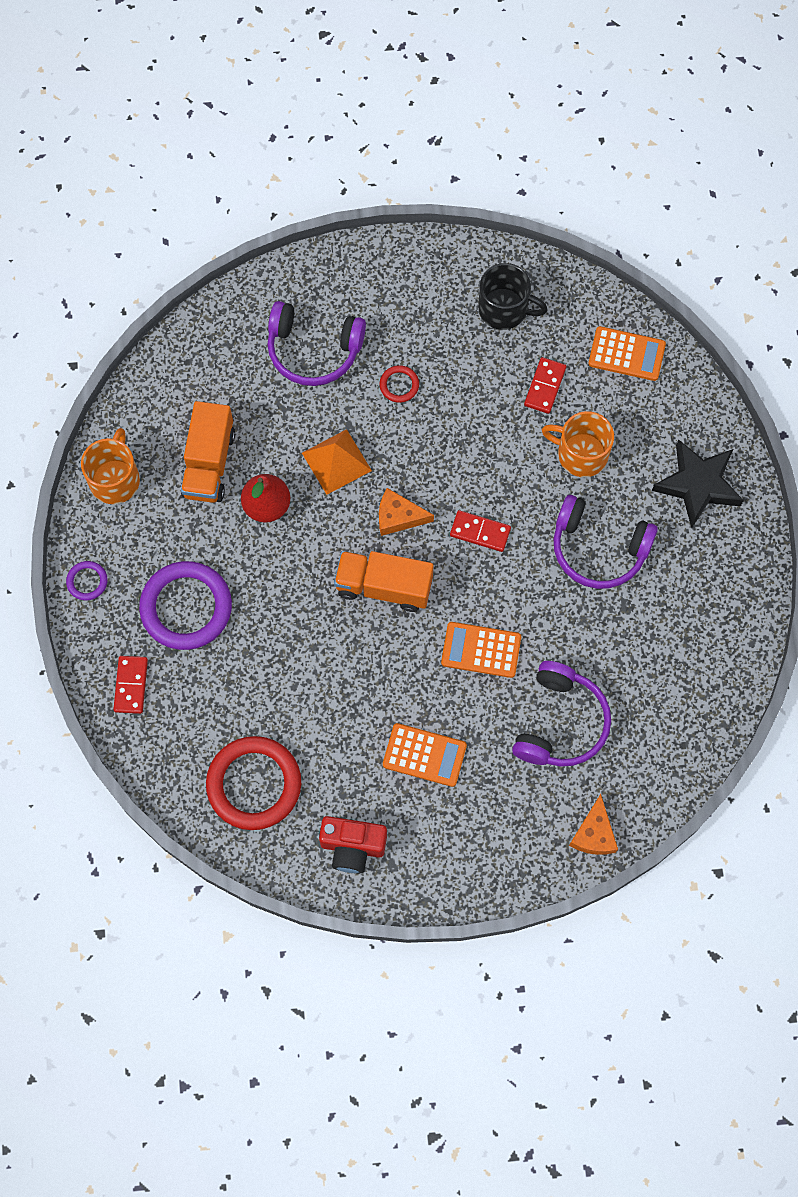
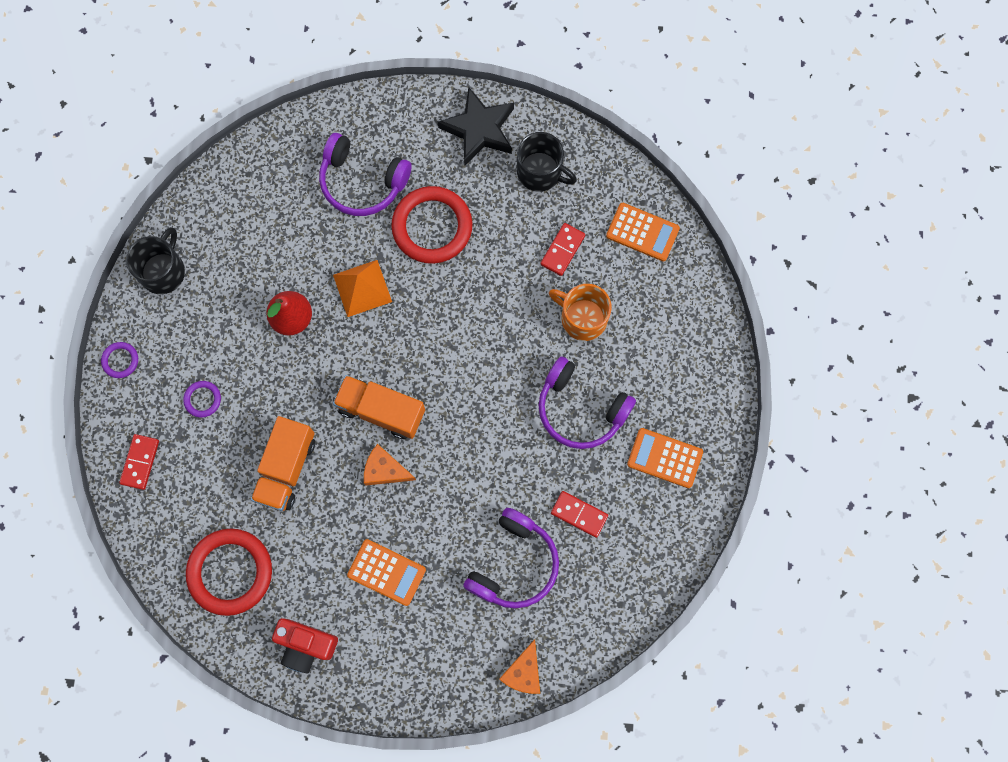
camera: 10 degrees right, 5 degrees up
(115, 479) = (163, 271): orange mug -> black mug
(186, 607) = (202, 399): purple ring -> purple ring, size x0.45
(209, 463) = (249, 270): orange truck -> orange truck (286, 468)
(398, 517) = (407, 348): orange cheese -> orange cheese (385, 470)
(399, 385) = (432, 227): red ring -> red ring, size x2.23
(480, 532) = (477, 375): red domino -> red domino (579, 514)
(481, 650) = (456, 484): orange calculator -> orange calculator (665, 458)
(698, 485) = (682, 365): black star -> black star (479, 129)

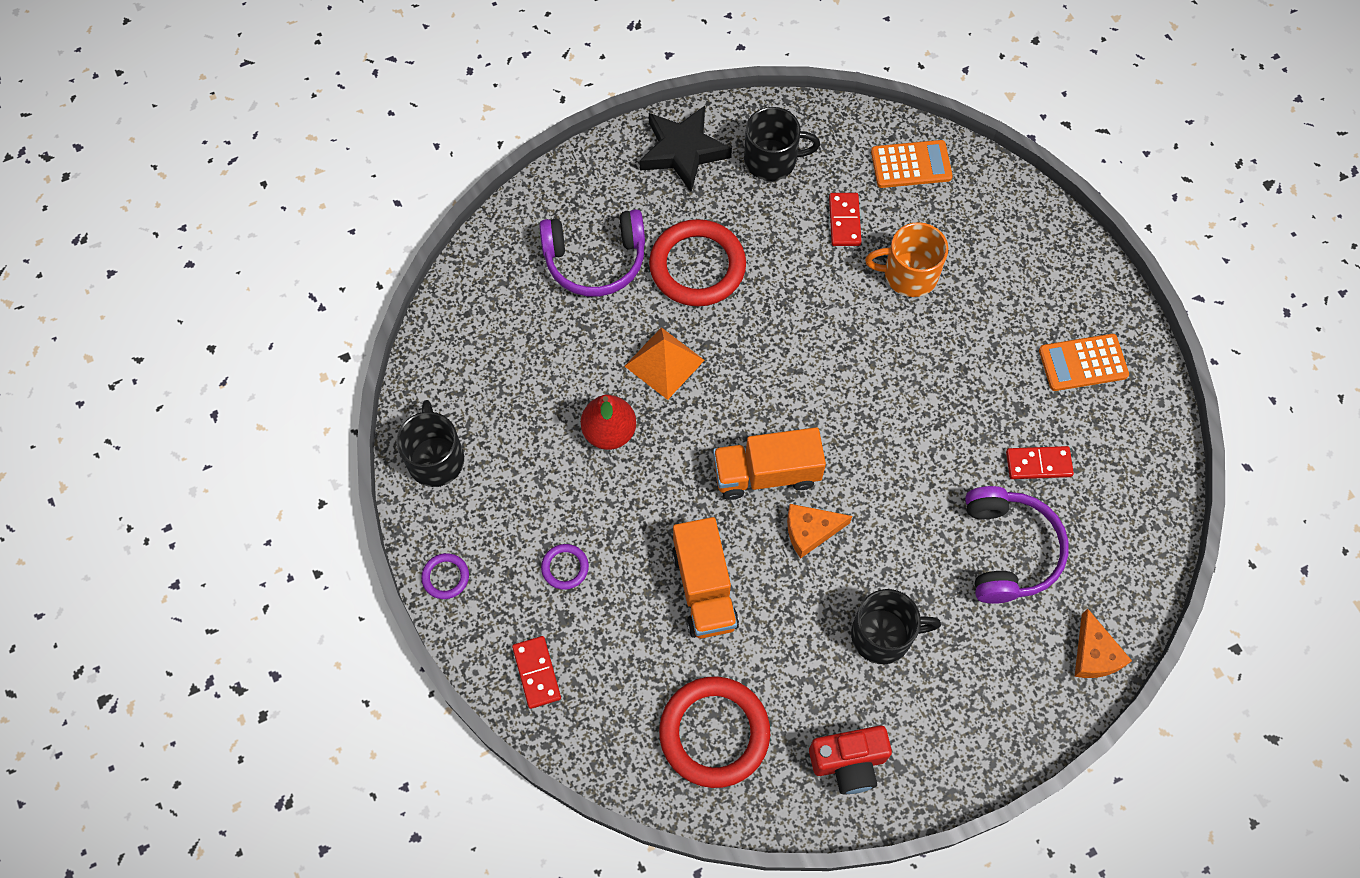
camera: 30 degrees left, 10 degrees down
(386, 572) = (883, 635): orange calculator -> black mug
(580, 409) = (968, 361): purple headphones -> none

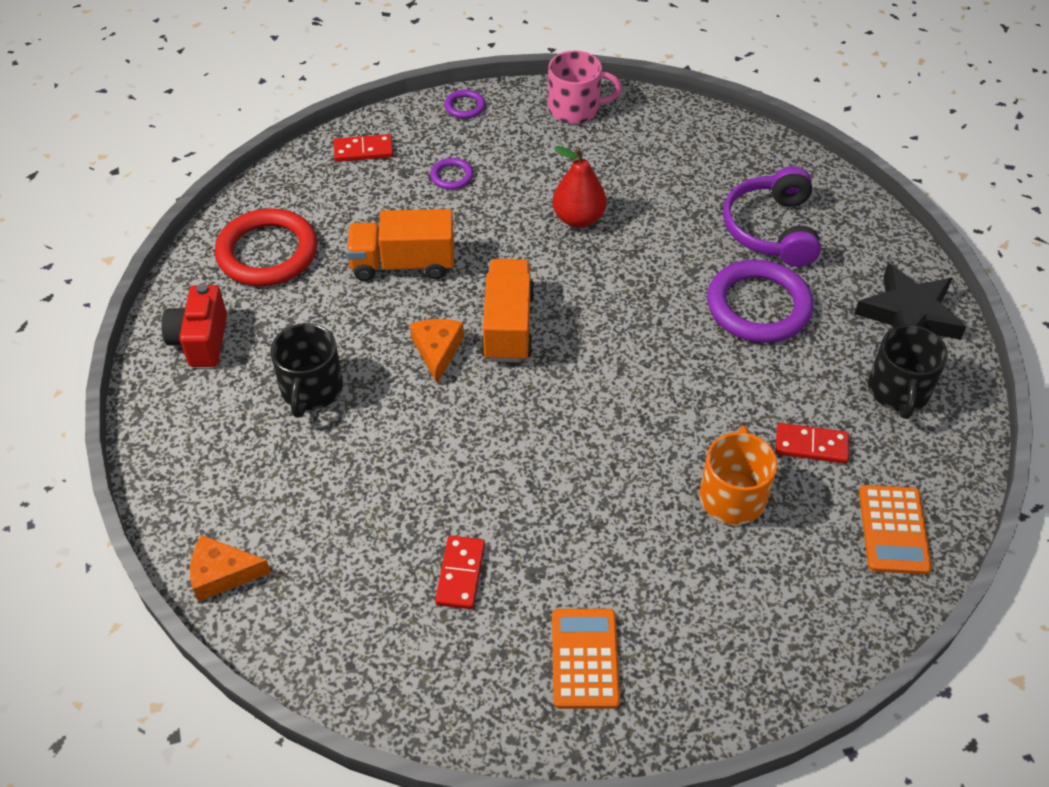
camera: 100 degrees right, 15 degrees down
(435, 459) = (575, 109): black mug -> pink mug
(664, 363) = (646, 266): orange pyramid -> none
(697, 266) = (758, 306): red ring -> purple ring
(1008, 550) = (365, 518): purple headphones -> none

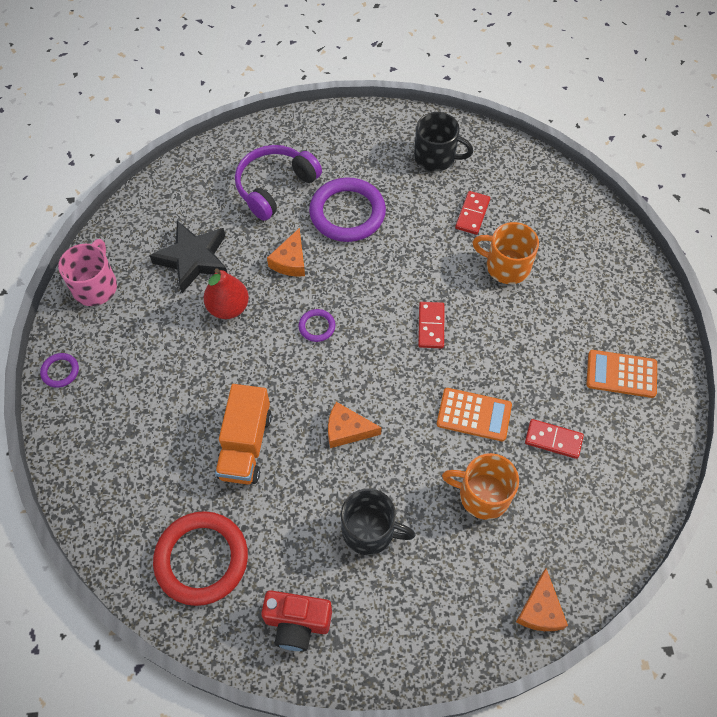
camera: 80 degrees left, 10 degrees up
(363, 151) = (90, 464): red domino -> red domino (431, 326)
(369, 498) = (482, 495): none -> orange mug
(451, 176) = (149, 394): purple ring -> purple ring (317, 327)
(508, 326) = (332, 376): orange truck -> none
(663, 262) = (290, 261): none -> orange cheese
(772, 229) = (275, 187): purple headphones -> purple headphones turned 120 degrees clockwise
(893, 530) = (540, 190): orange calculator -> orange calculator (474, 415)
(909, 314) = (373, 133): black star -> black star (193, 259)

